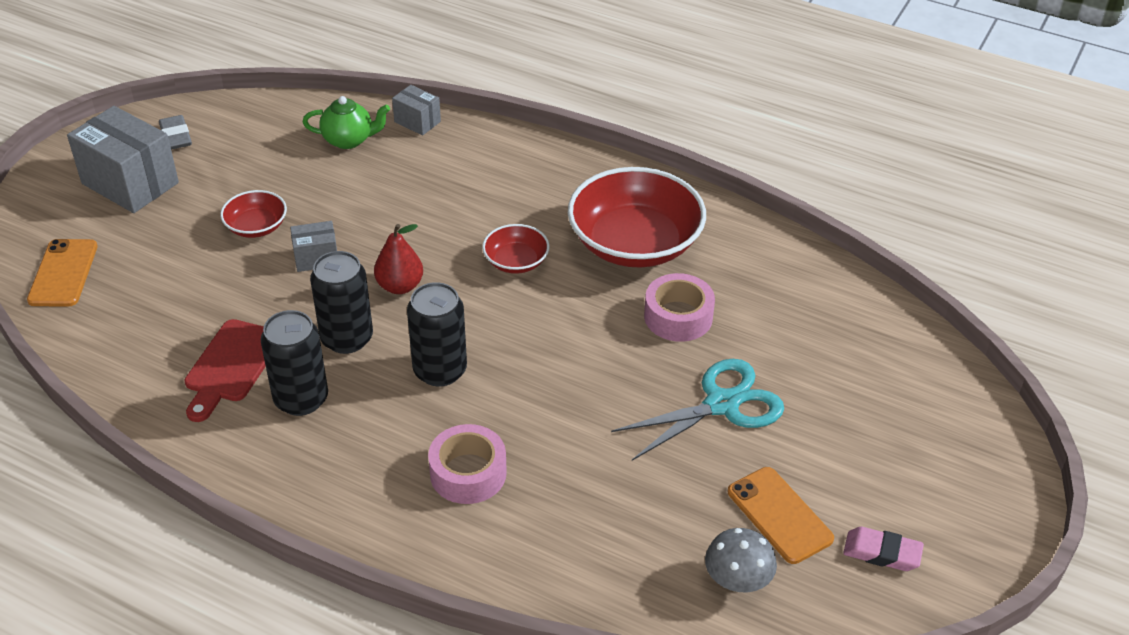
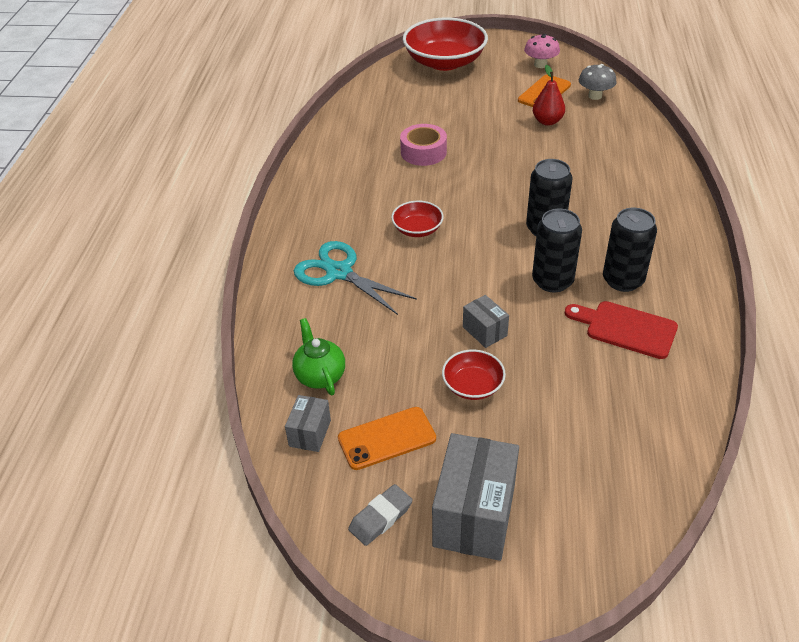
camera: 110 degrees left, 0 degrees up
(63, 273) = (624, 494): orange phone -> orange phone (387, 438)
(231, 365) = (626, 328): red cutting board -> red cutting board turned 150 degrees counterclockwise
(400, 286) = (482, 275): red pear -> red pear (547, 121)
(417, 122) = (271, 340): grey box -> grey box (310, 433)
(468, 473) = (613, 192): pink tape -> none
(634, 243) = (364, 184): red bowl -> red bowl (444, 62)
(721, 404) = (483, 123): turquoise scissors -> turquoise scissors (339, 272)
(882, 553) = (540, 65): pink eraser -> pink mushroom

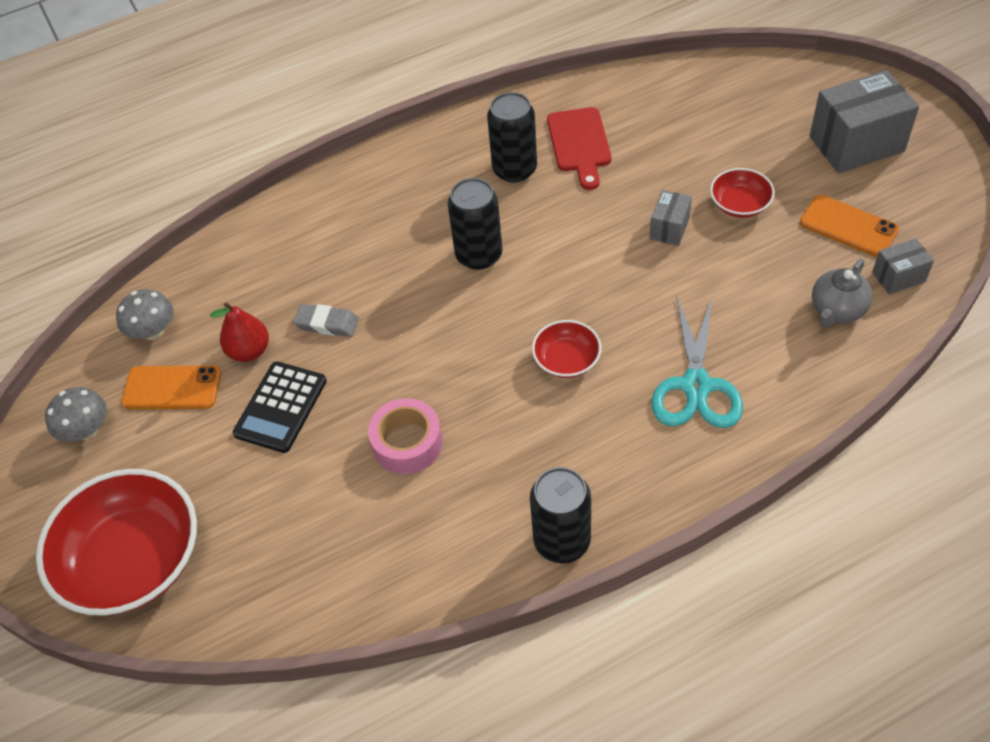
camera: 120 degrees left, 10 degrees up
(320, 375) = (837, 310): green teapot -> grey teapot
(380, 517) = (916, 190): grey eraser -> grey eraser (327, 323)
(494, 121) = (281, 407): none -> black calculator
(540, 65) = (86, 430): pink mushroom -> grey mushroom
(552, 281) = (557, 214): black can -> black can (562, 541)

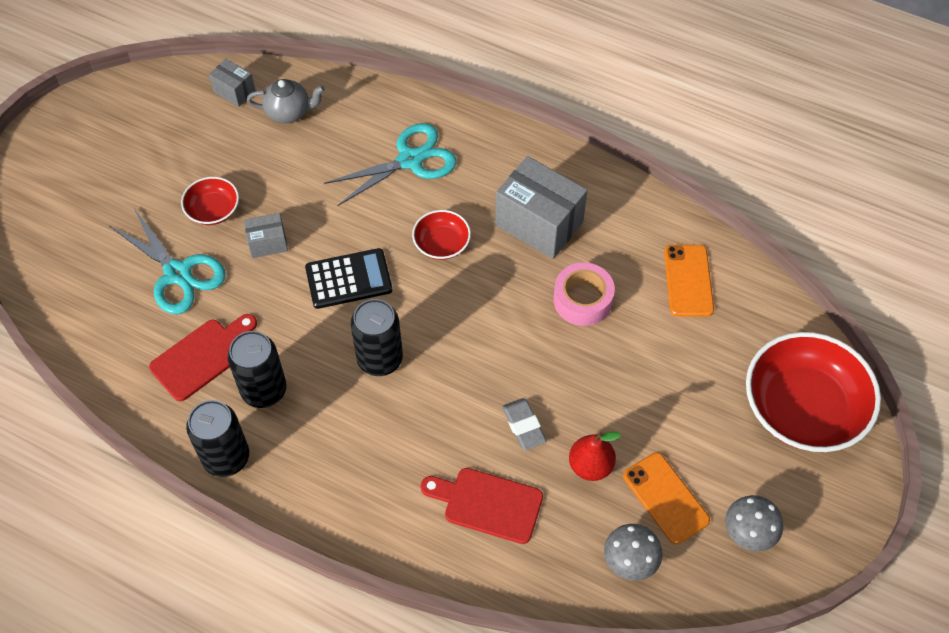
camera: 130 degrees left, 5 degrees up
(281, 407) = (619, 403): black calculator -> black calculator (348, 279)
(287, 264) = (487, 504): none -> red cutting board
(562, 541) = (582, 173): black can -> black can (226, 457)
(681, 157) = (178, 273): none -> turquoise scissors
(848, 226) = (198, 136): orange phone -> orange phone (688, 281)
(856, 144) = (98, 164): grey box -> grey box (539, 224)

